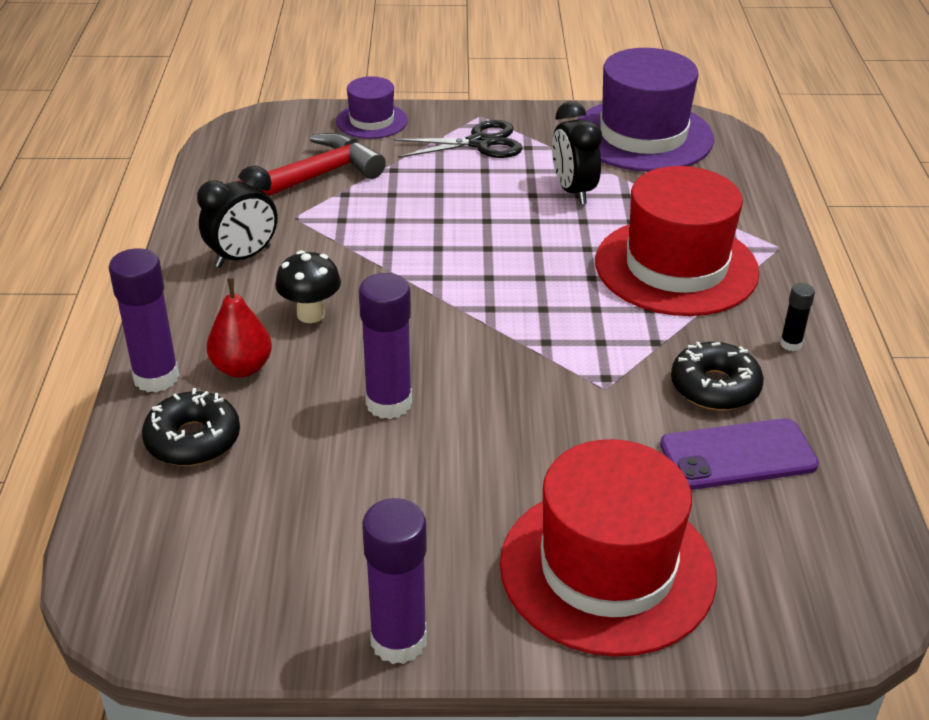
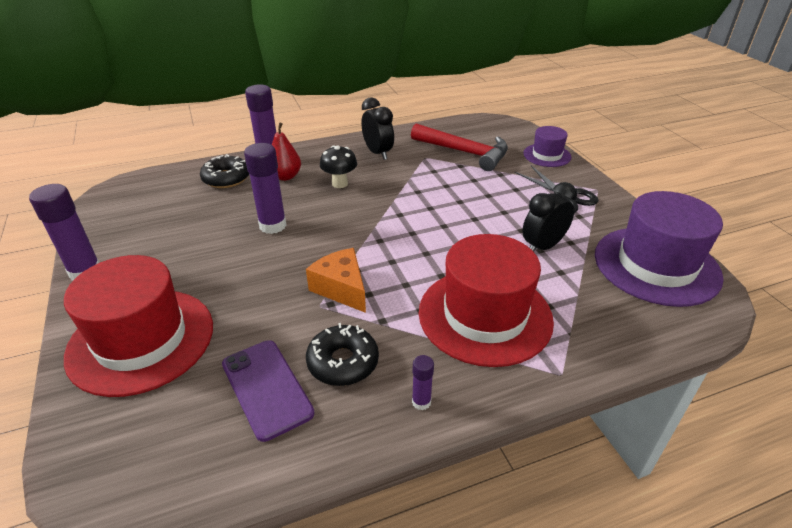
camera: 70 degrees right, 0 degrees up
(243, 257) = (378, 153): black clock -> black clock turned 150 degrees counterclockwise
(578, 362) = (341, 288): none -> orange cheese
(790, 344) = (421, 402): black glue stick -> purple glue stick

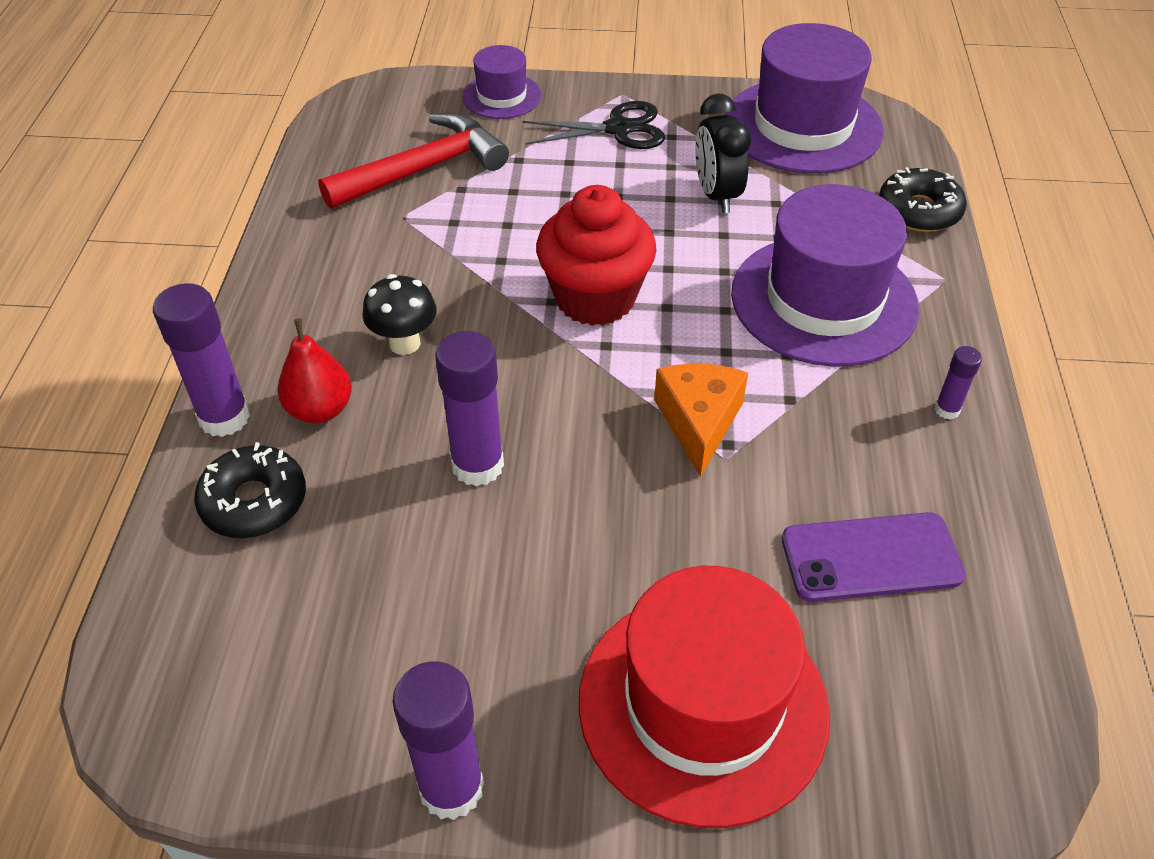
camera: 65 degrees left, 10 degrees up
(341, 288) = (699, 422): orange cheese -> orange cheese turned 105 degrees clockwise
(343, 362) = (852, 463): black donut -> black donut (919, 211)
(378, 153) = (339, 265): black clock -> none
(413, 227) = (595, 298): none -> red cupcake
(485, 315) = (823, 300): red hat -> purple hat

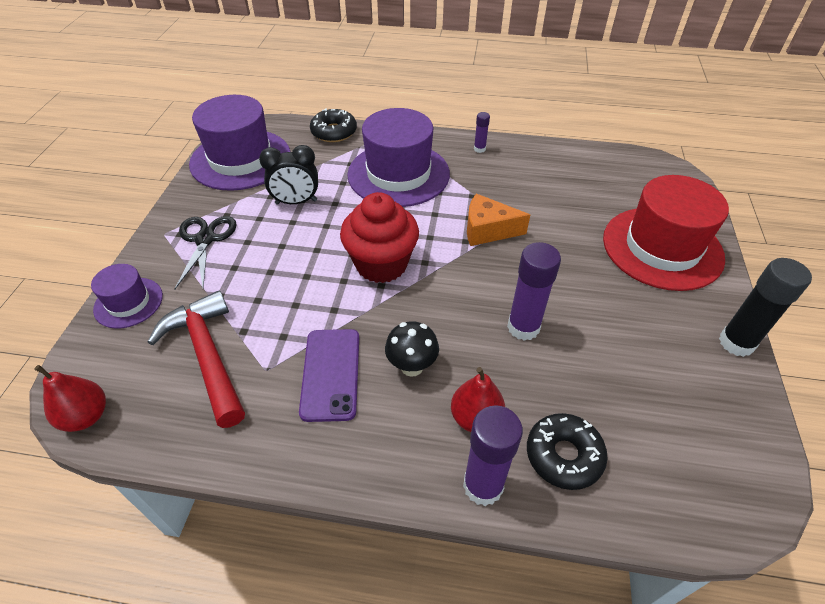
camera: 85 degrees left, 0 degrees up
(347, 108) = (86, 416): none -> red pear
(451, 788) = (736, 343): purple glue stick -> black glue stick
(871, 557) = (570, 185): purple phone -> purple phone (330, 374)

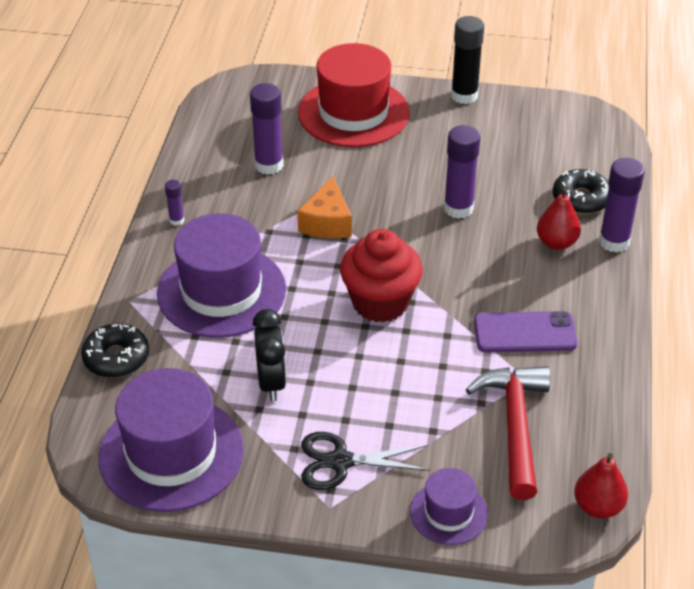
camera: 90 degrees left, 5 degrees down
(207, 356) = (515, 426): red hammer -> red hammer turned 120 degrees clockwise
(412, 366) = (510, 279): black mushroom -> none
(561, 194) = (269, 165): none -> purple glue stick

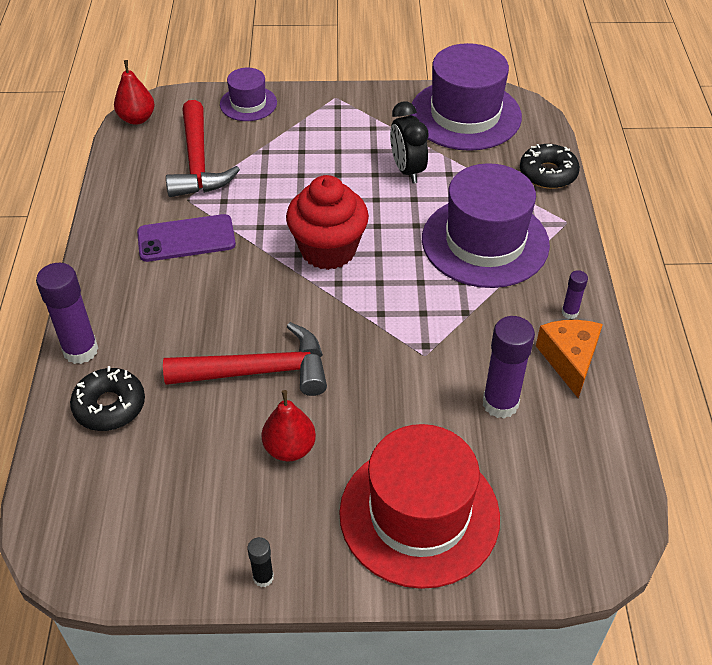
camera: 170 degrees right, 5 degrees up
(327, 222) = (405, 332): orange cheese -> orange cheese (569, 360)
(340, 461) = (334, 124): black scissors -> none
(458, 208) = (258, 371): purple glue stick -> red hammer
(464, 96) = (263, 577): black glue stick -> black glue stick, size x0.50
(556, 243) = (146, 340): red pear -> red pear (289, 448)

